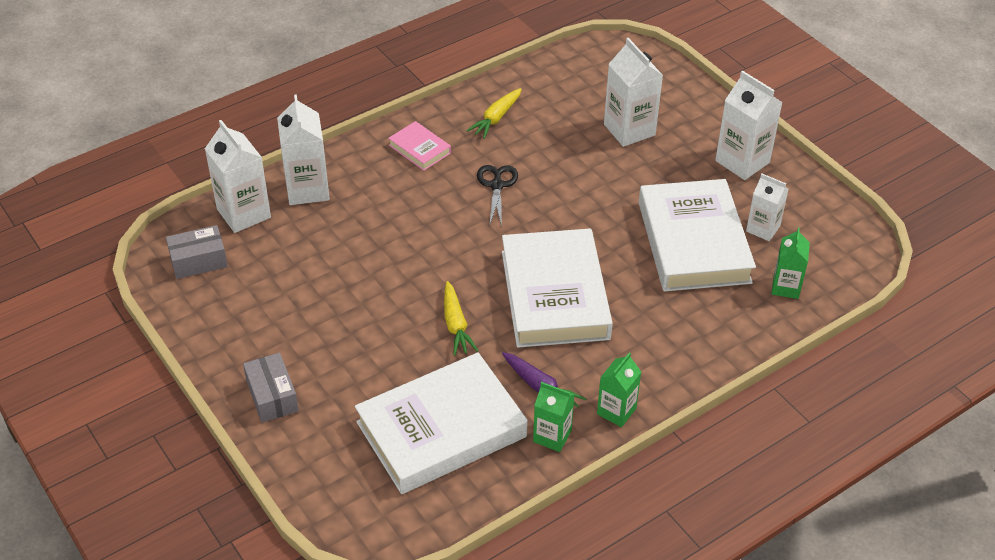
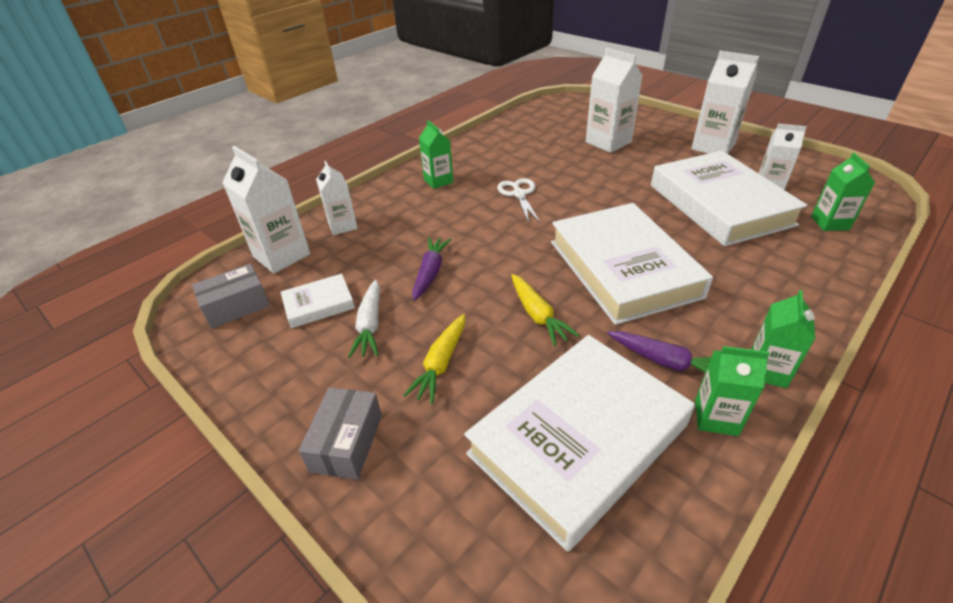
camera: 10 degrees left, 5 degrees down
(270, 274) = (319, 304): none -> white book
(272, 396) = (347, 443): grey box -> grey box turned 45 degrees clockwise
(307, 189) = (342, 226): white carton -> white carton, size x0.63
(310, 304) = (370, 325): none -> white carrot
(377, 262) = (430, 273): none -> purple carrot
(419, 149) = (438, 181): pink book -> green carton
(496, 118) = (495, 152): yellow carrot -> yellow carrot (441, 363)
(497, 185) = (519, 194): black scissors -> white scissors

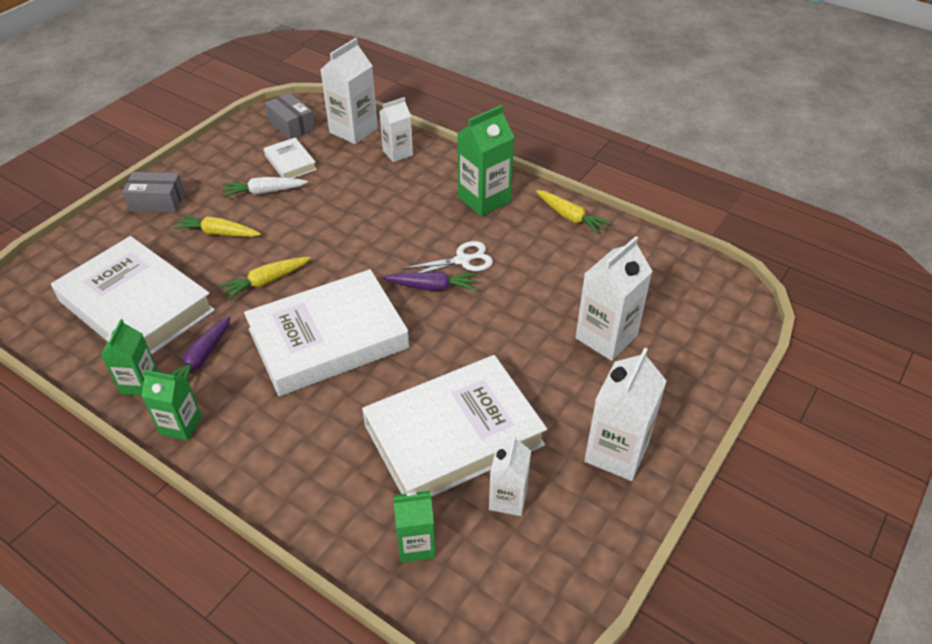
camera: 80 degrees right, 5 degrees up
(430, 273) = (327, 214): purple carrot -> purple carrot (432, 287)
(438, 181) = (484, 199): green carton -> green carton, size x1.58
(474, 146) = (570, 217): none -> yellow carrot

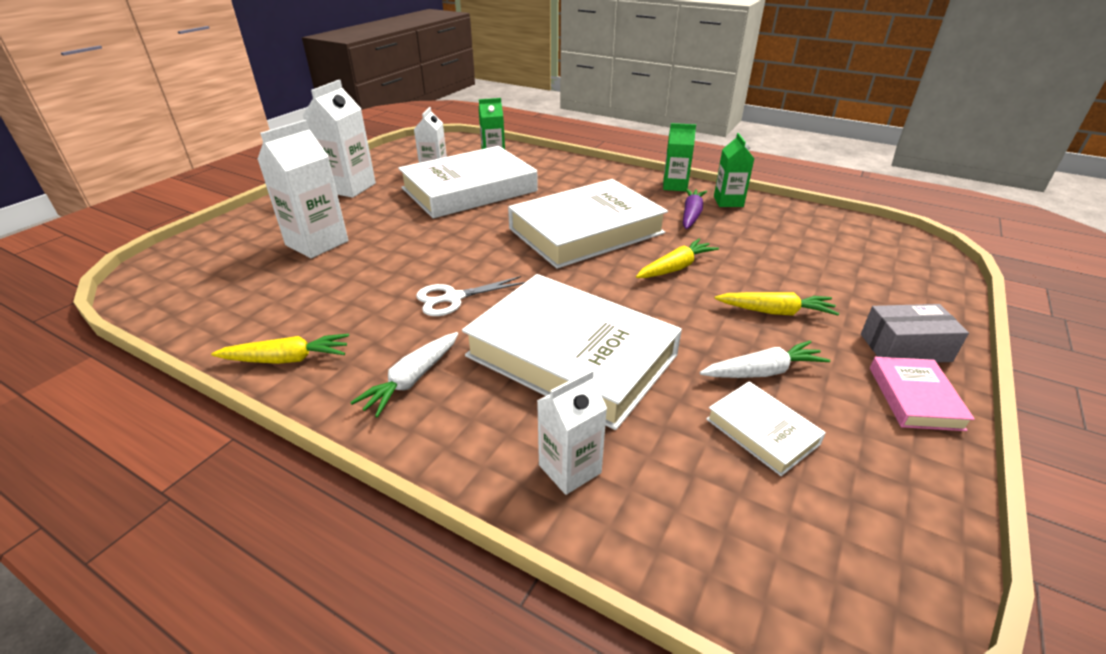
camera: 175 degrees right, 10 degrees down
(136, 306) = (790, 243): white book -> white book (571, 355)
(189, 173) = (915, 398): none -> pink book
(291, 125) = (833, 537): grey box -> none
(353, 130) = (684, 530): white carton -> none
(432, 287) = (489, 272): purple carrot -> none
(484, 199) = (412, 380): green carton -> white carrot
(570, 217) = (287, 359): yellow carrot -> yellow carrot turned 135 degrees clockwise

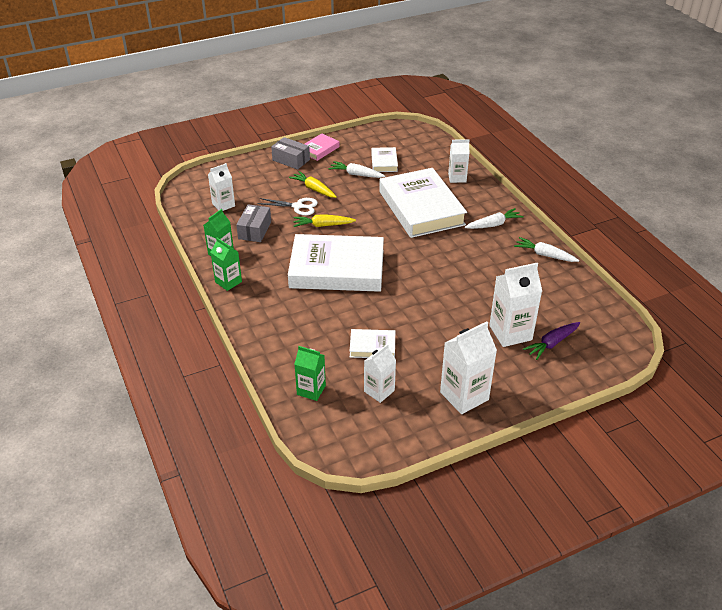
camera: 145 degrees left, 5 degrees up
(287, 359) = (545, 255): yellow carrot -> white carrot
(453, 298) = (451, 255): white scissors -> white scissors (297, 206)
(469, 190) = (372, 346): white book -> white book, size x0.45
(691, 215) = (260, 253): purple carrot -> purple carrot (552, 343)
(740, 232) = (254, 230): none -> grey box
(831, 242) = (223, 205): none -> white carton

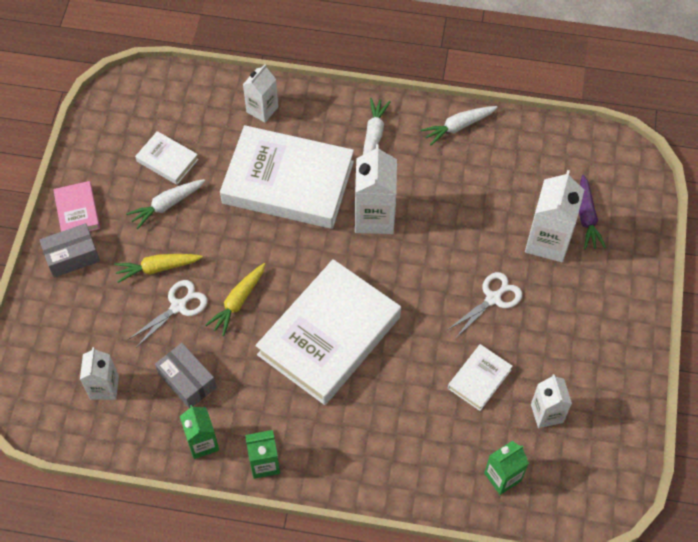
camera: 55 degrees left, 20 degrees up
(438, 326) = (493, 298): none -> white scissors
(464, 396) = (603, 342): white carton -> white carton (374, 217)

